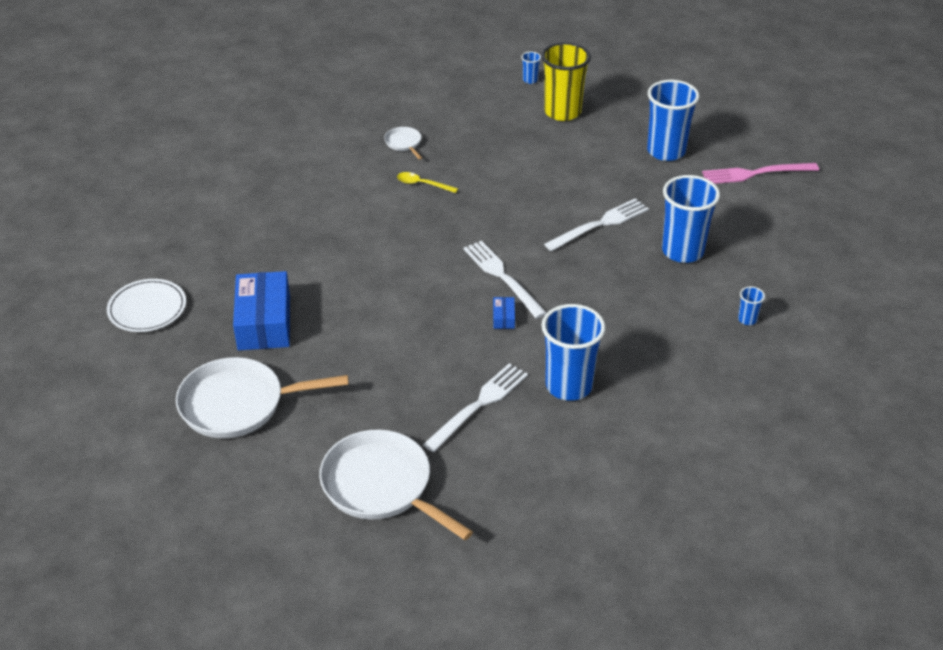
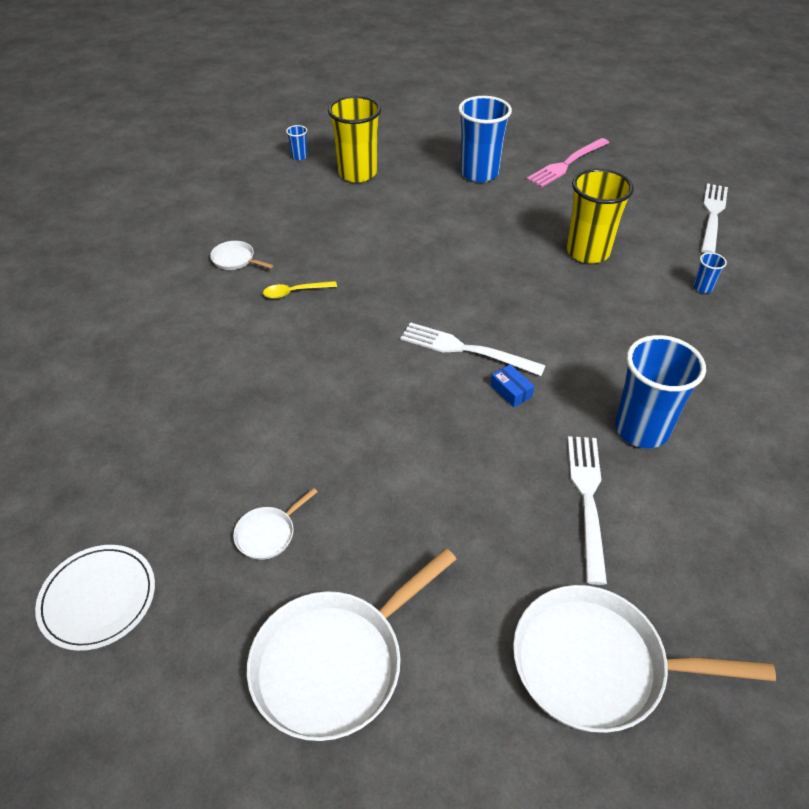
camera: 35 degrees left, 5 degrees up
(264, 322) = (268, 534): blue box -> white pan
(601, 224) = (496, 258): white fork -> white fork (712, 215)
(682, 251) = (588, 252): blue cup -> yellow cup

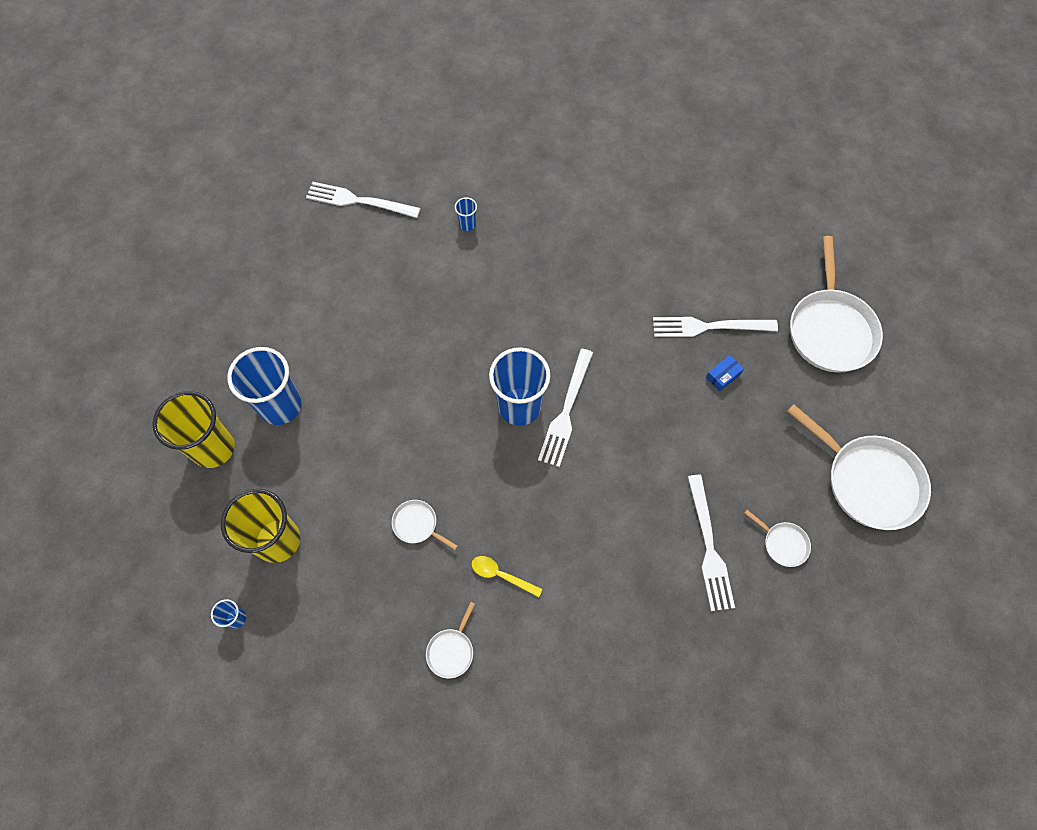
camera: 95 degrees left, 20 degrees up
(98, 598) = (863, 657): white plate -> none
(281, 456) = (709, 548): none -> white fork
(295, 292) = (501, 575): yellow spoon -> yellow spoon turned 135 degrees clockwise
(356, 244) = (417, 524): none -> white pan
(511, 391) = (611, 375): blue box -> blue box (723, 376)
(566, 164) = (264, 319): pink fork -> none
(588, 252) = (421, 308): yellow cup -> yellow cup (213, 448)
(641, 429) = (637, 287): blue cup -> blue cup (519, 406)

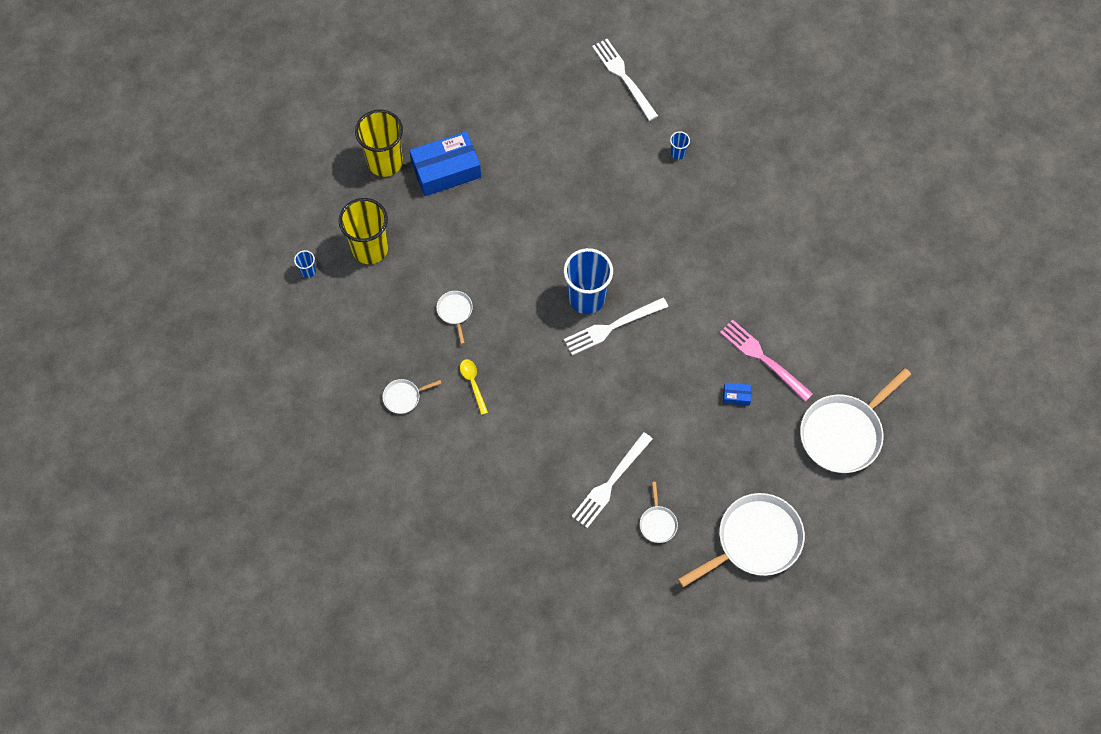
camera: 45 degrees right, 0 degrees up
(280, 406) = (446, 170): blue cup -> blue box
(708, 327) = (762, 358): white fork -> pink fork
(868, 481) = (755, 540): white pan -> white pan turned 120 degrees counterclockwise

